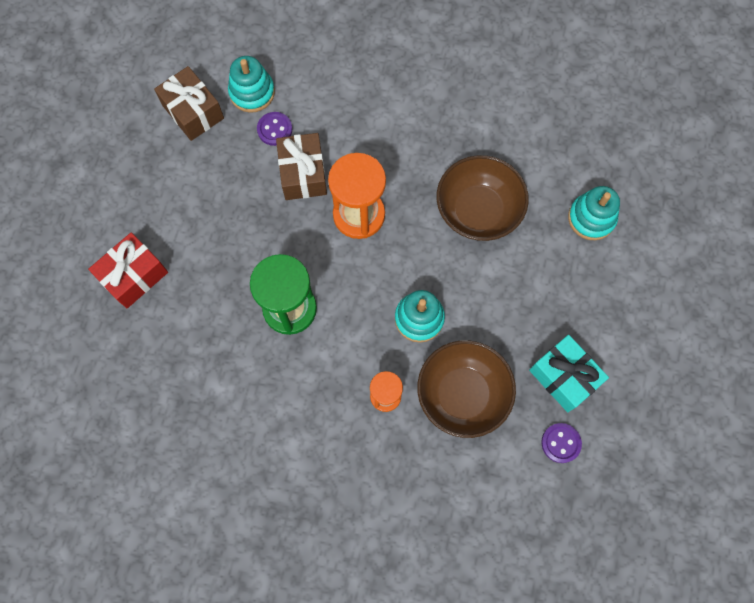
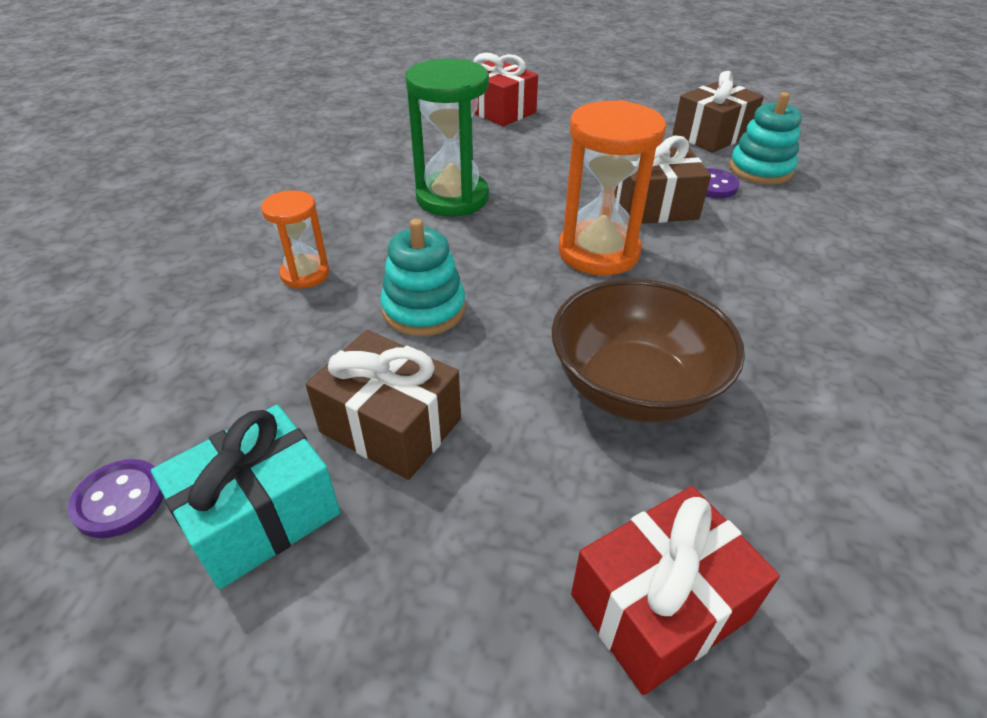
camera: 90 degrees right, 30 degrees down
(462, 394) = (278, 356): brown bowl -> none
(509, 327) = (390, 425): none -> brown gift
(591, 218) = (660, 606): turquoise stacking toy -> red gift

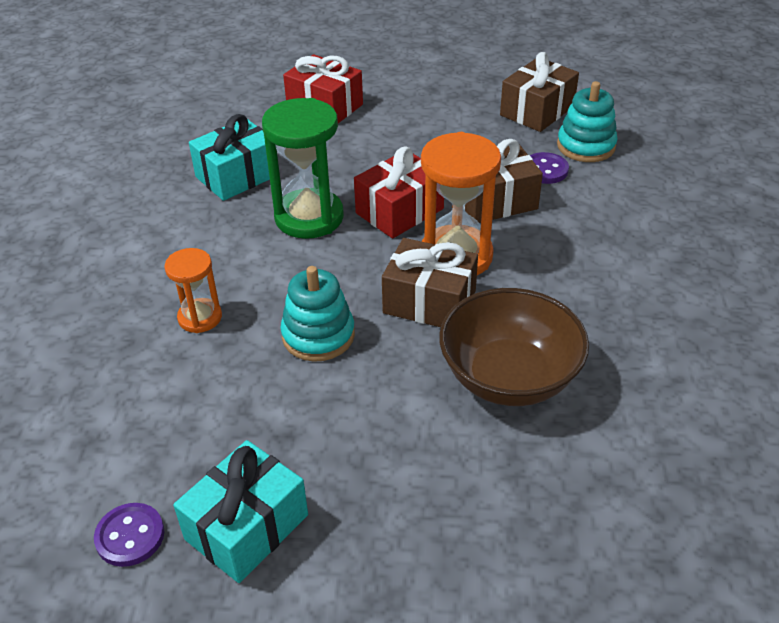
camera: 10 degrees left, 0 degrees up
(390, 425) = (323, 441): brown gift -> brown gift (429, 302)
(394, 156) = (237, 176): none -> turquoise gift
(660, 606) = (554, 535): red gift -> red gift (399, 211)

